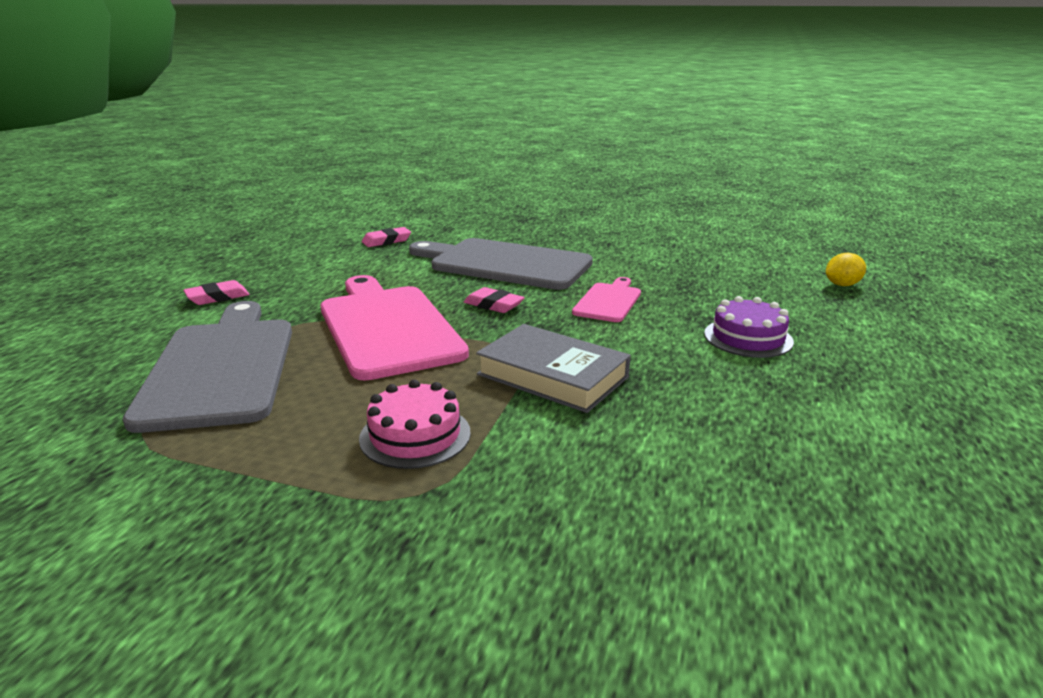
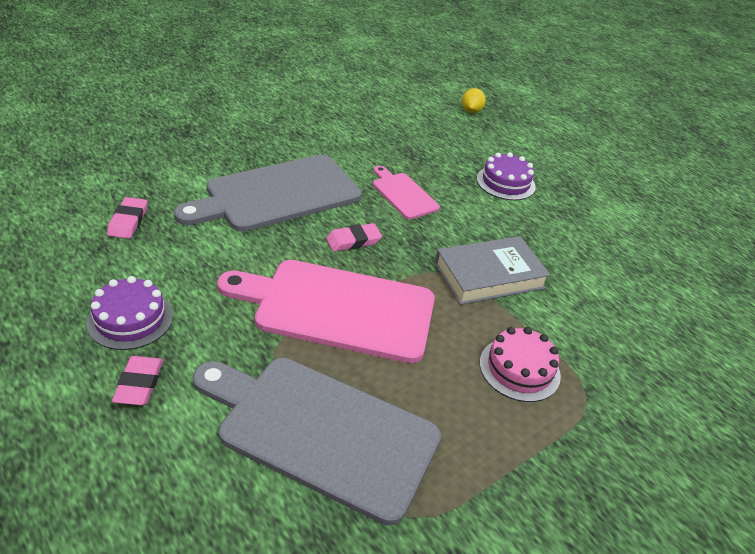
camera: 60 degrees left, 15 degrees up
(282, 274) = (130, 319): none -> purple cake

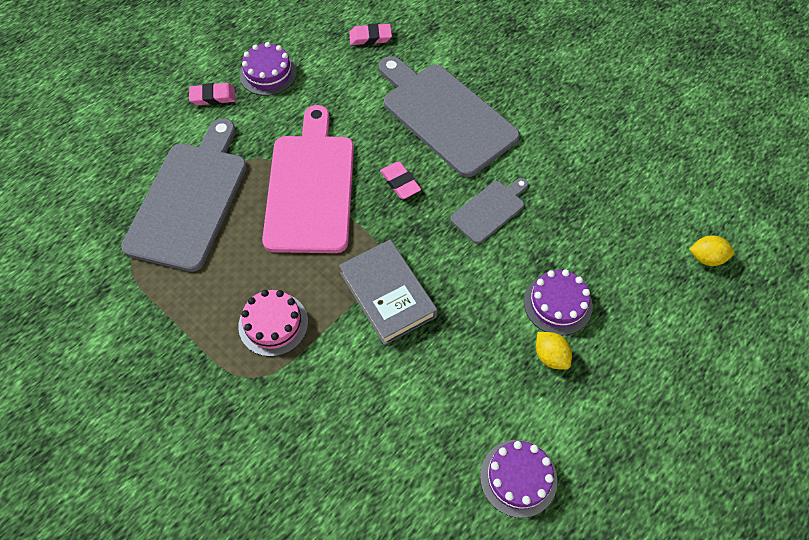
camera: 85 degrees right, 20 degrees up
(403, 194) = (490, 210): pink cutting board -> grey cutting board
(554, 198) = (550, 356): none -> yellow lemon
(661, 238) = (518, 478): none -> purple cake

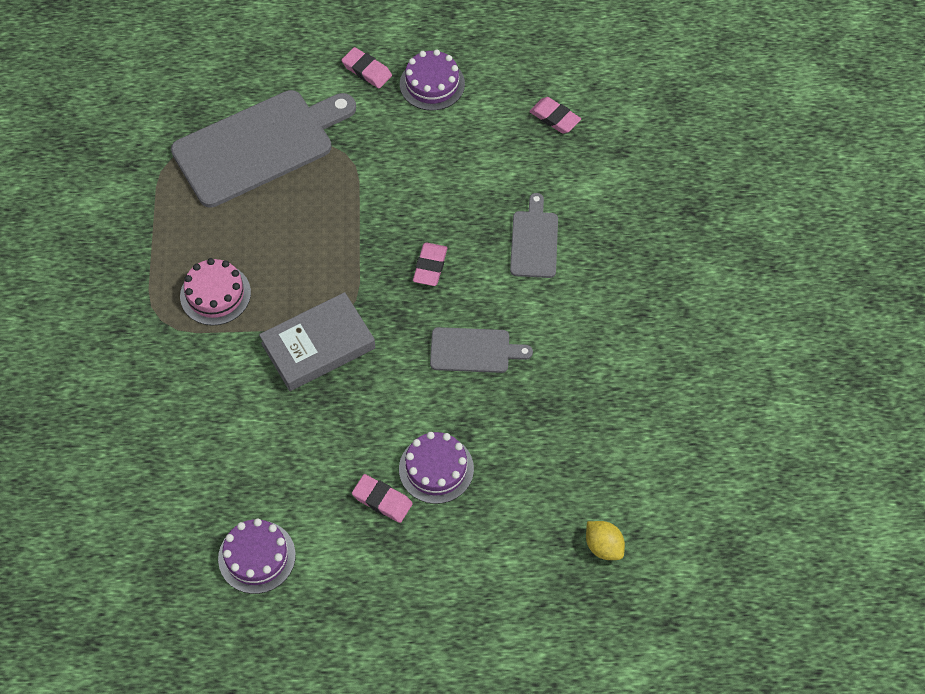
camera: 45 degrees right, 0 degrees up
(310, 187) = (357, 211): pink cutting board -> none
(388, 295) = (318, 346): grey book -> grey book turned 45 degrees clockwise
(445, 116) = (534, 241): grey cutting board -> grey cutting board, size x0.50
(550, 356) = (382, 500): yellow lemon -> pink eraser

